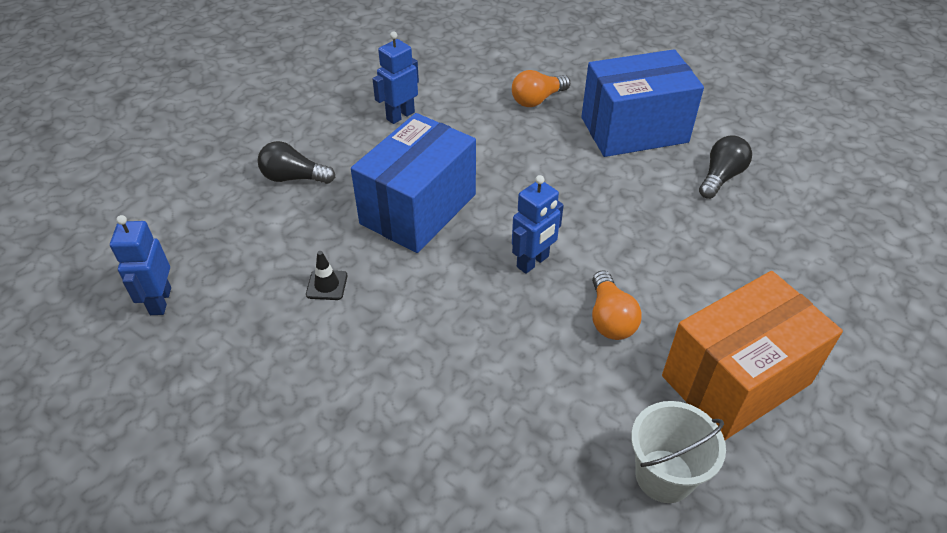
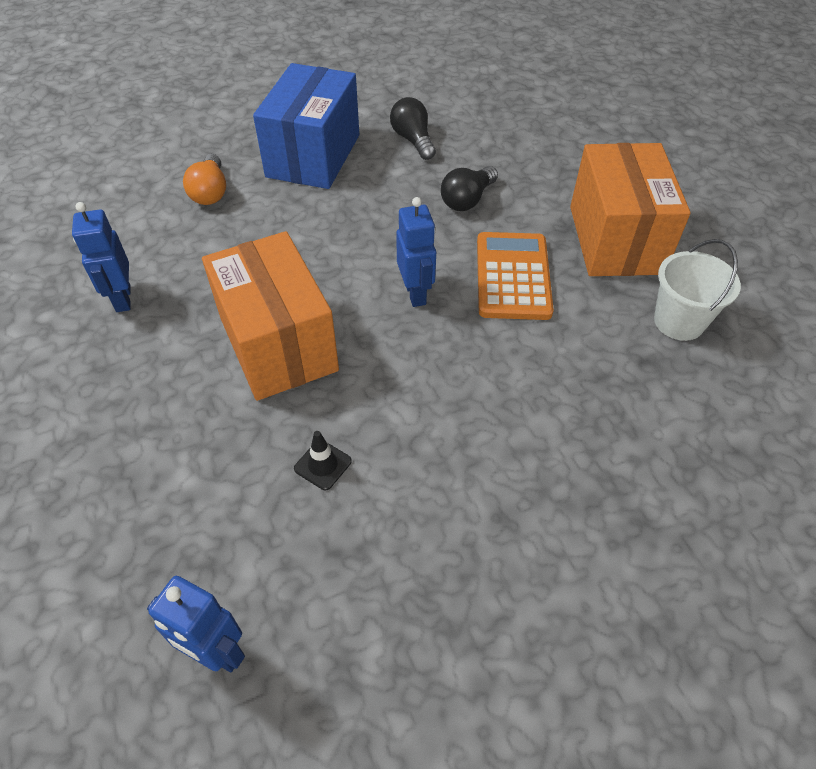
camera: 60 degrees left, 5 degrees up
(294, 178) = (127, 433): black light bulb -> black light bulb (467, 200)
(418, 209) = (278, 344): blue box -> orange box
(610, 318) = (513, 276): orange light bulb -> orange calculator

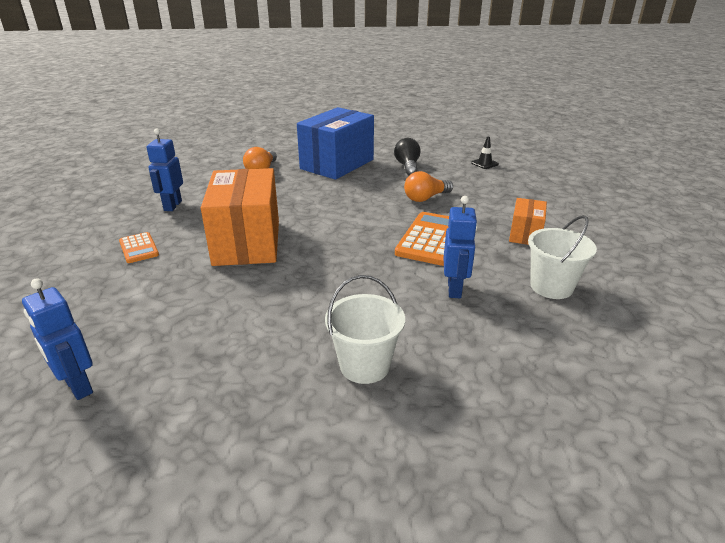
camera: 20 degrees right, 20 degrees down
(130, 396) = (139, 248): none -> orange calculator
(323, 465) = (228, 306): black traffic cone -> black traffic cone (484, 163)
(416, 293) = (357, 235): blue robot -> blue robot (455, 289)
(467, 200) = (426, 198): black light bulb -> orange light bulb
(536, 505) = (364, 365): none -> white bucket
(615, 239) = (525, 234): orange box -> orange box, size x0.50

